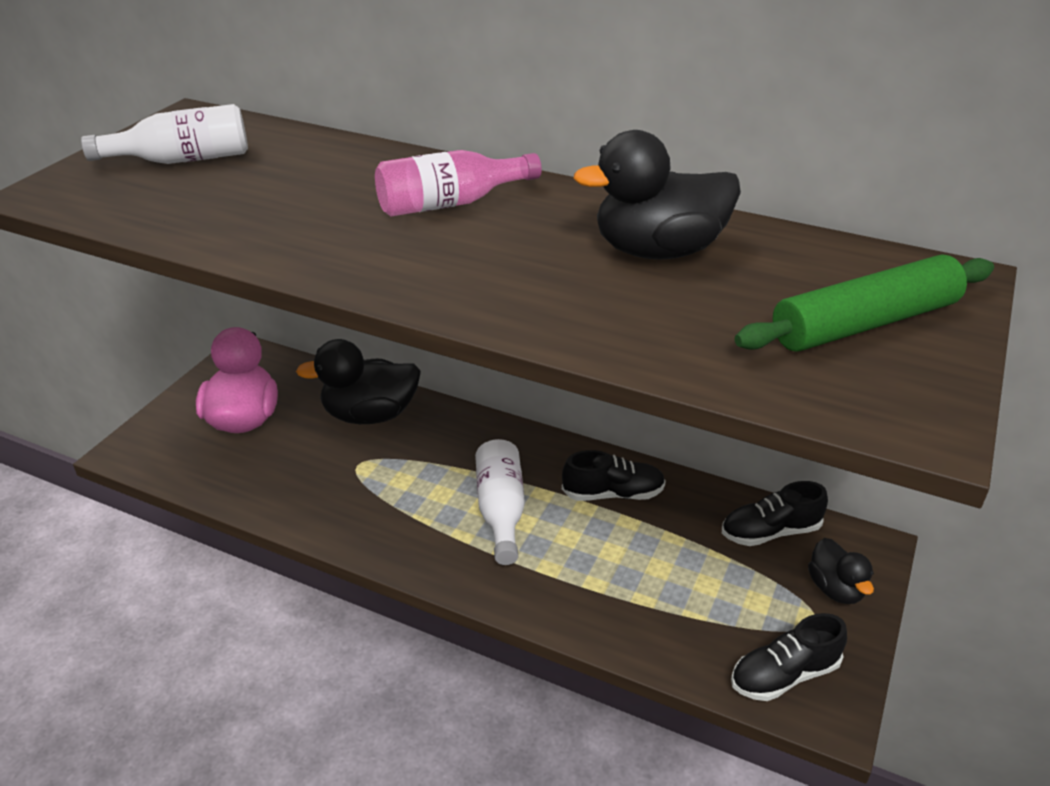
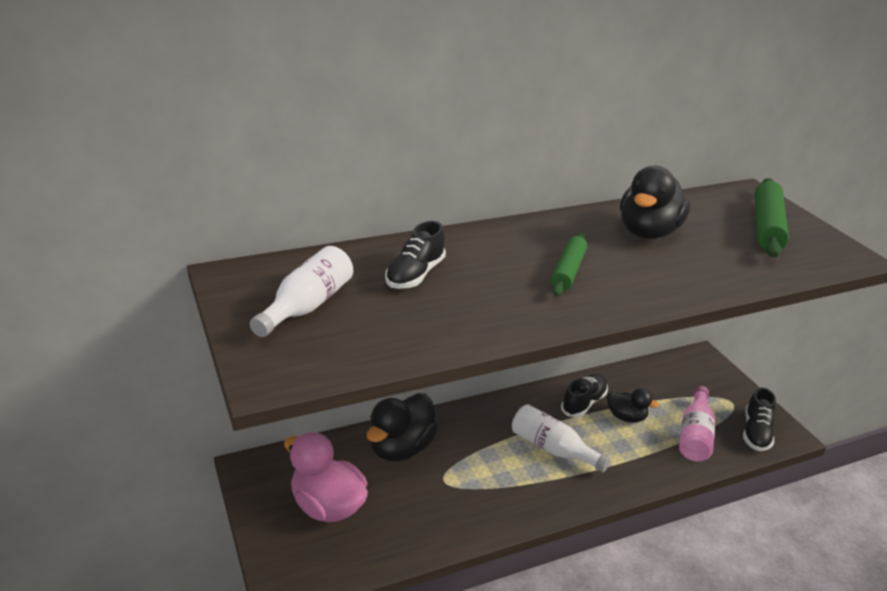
camera: 50 degrees left, 5 degrees down
(451, 203) = (518, 254): pink bottle -> pink bottle (694, 435)
(461, 241) = (568, 271): none -> green rolling pin
(770, 532) = (664, 375): black shoe -> black shoe (415, 275)
(835, 589) = (718, 383): black duck -> black duck (626, 417)

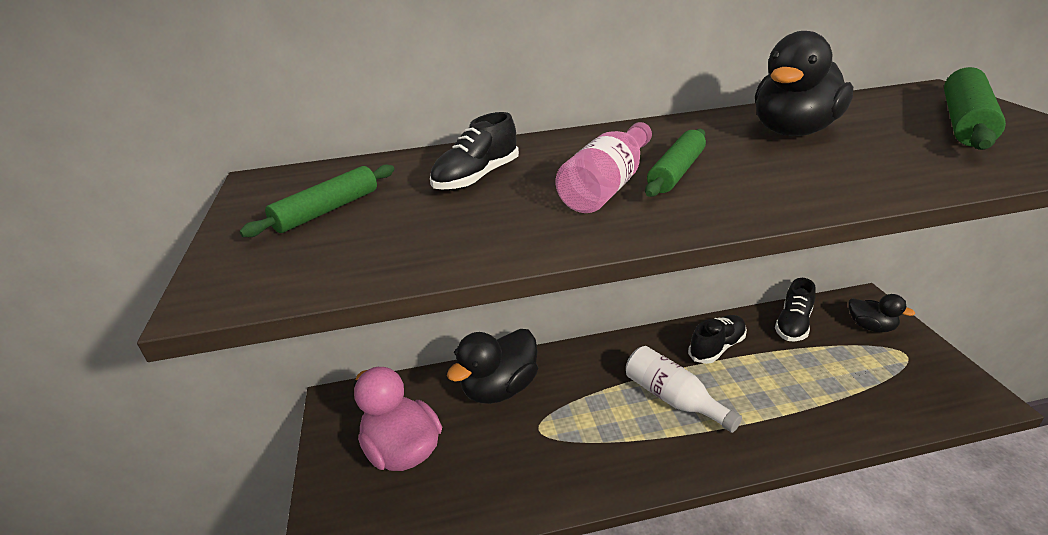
camera: 15 degrees right, 0 degrees up
(307, 306) = (327, 210): white bottle -> green rolling pin
(626, 417) = (767, 366): black duck -> black duck (870, 327)
(694, 435) = (855, 392): pink bottle -> pink bottle (608, 186)
(756, 432) = (940, 393): black shoe -> black shoe (793, 324)

